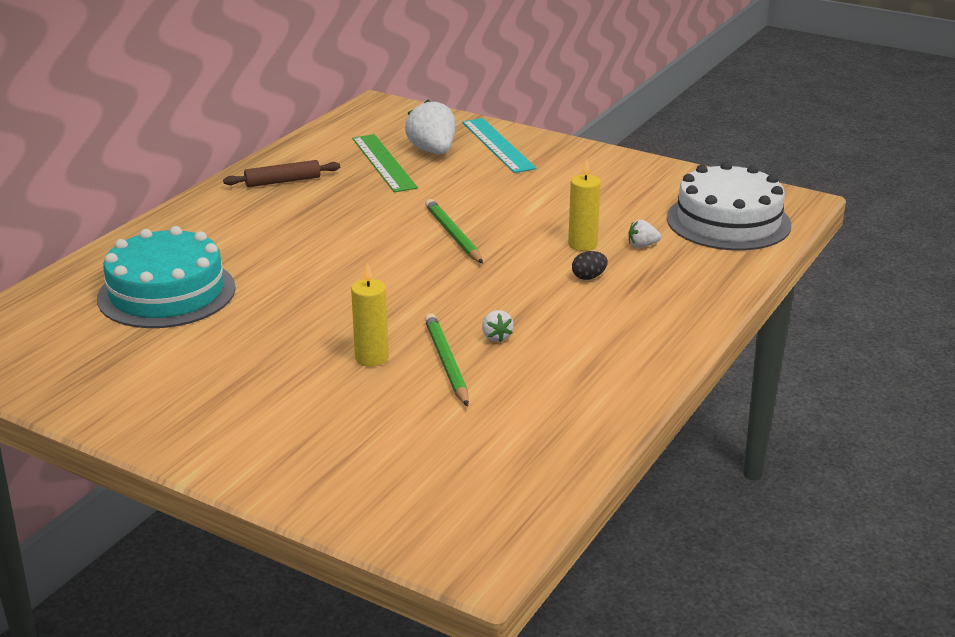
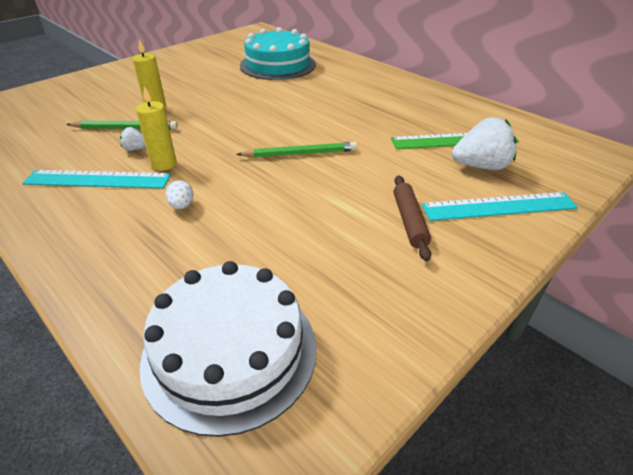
camera: 105 degrees right, 10 degrees up
(283, 181) = (422, 100): brown rolling pin -> brown rolling pin (409, 221)
(575, 339) = (98, 179): none -> turquoise ruler
(582, 245) = (243, 215): yellow candle -> yellow candle (164, 164)
(588, 277) = (182, 206): black egg -> white egg
(642, 245) = (216, 254): white strawberry -> none

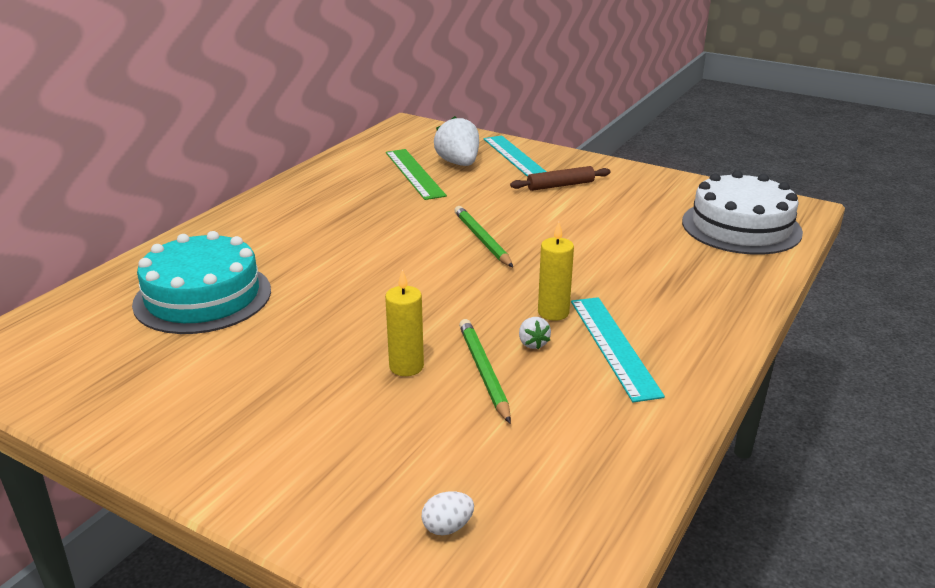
camera: 105 degrees left, 10 degrees down
(182, 206) = (617, 281): white egg -> white egg (447, 527)

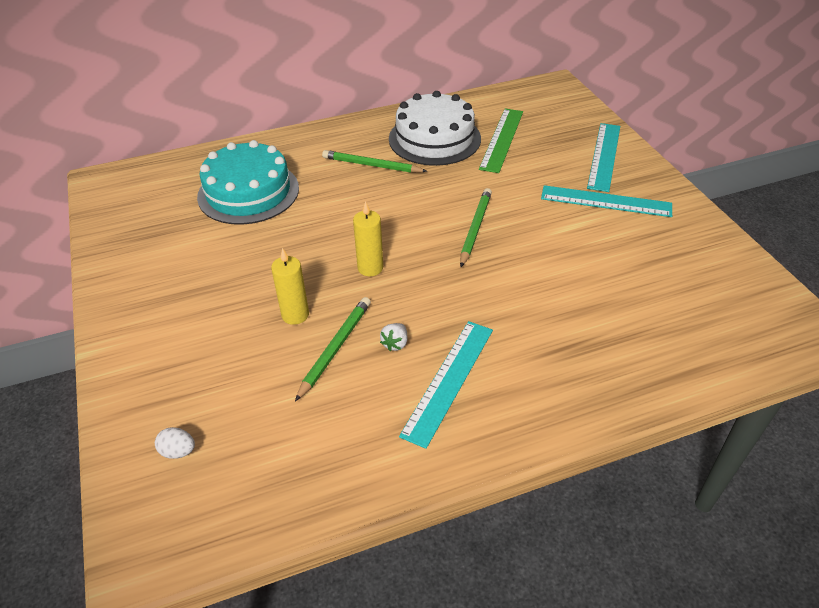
camera: 40 degrees right, 15 degrees up
(314, 230) = (371, 165): none -> green pencil
(458, 163) = (548, 143): white strawberry -> none
(553, 312) = (443, 324): yellow candle -> yellow candle (370, 268)
(560, 185) = (606, 201): brown rolling pin -> turquoise ruler
(741, 227) = (719, 323): white cake -> white cake (434, 138)

